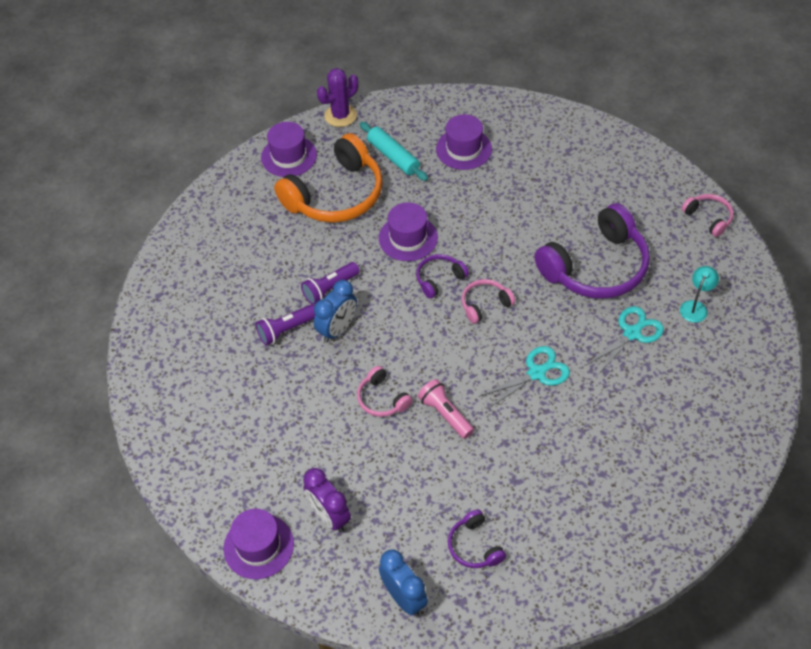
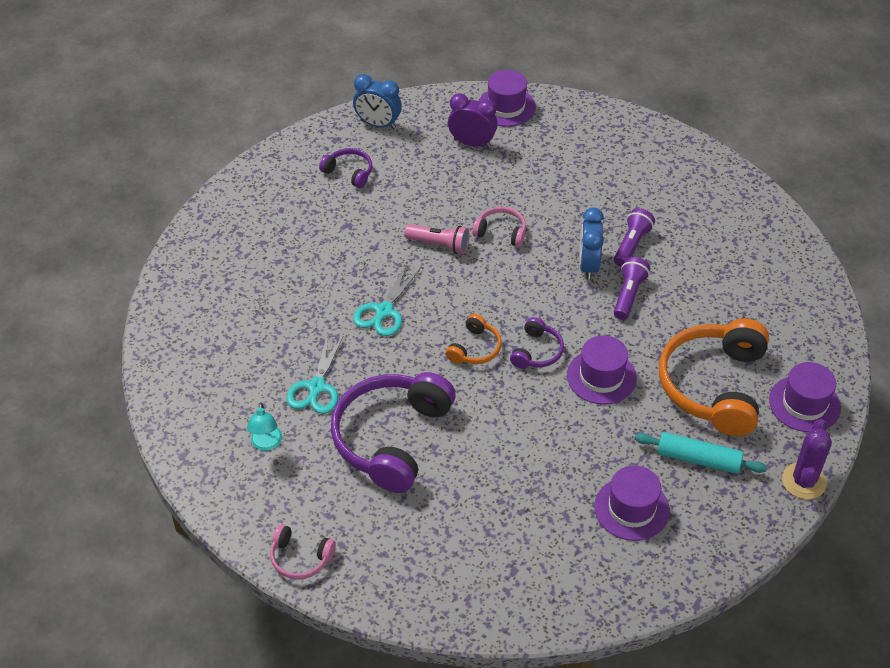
camera: 145 degrees right, 5 degrees down
(485, 304) = (475, 348): pink headphones -> orange headphones

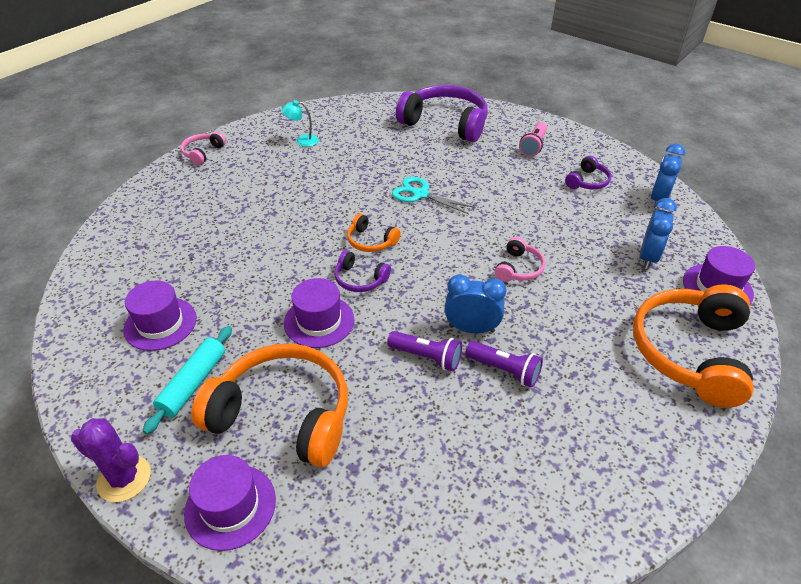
camera: 95 degrees right, 5 degrees down
(316, 388) = (347, 161): turquoise scissors -> none
(391, 438) = (289, 193): purple headphones -> purple headphones (445, 123)
(439, 245) = (499, 228): pink flashlight -> pink flashlight (533, 146)
(472, 143) = (648, 257): purple clock -> blue clock
(586, 135) = (689, 352): none -> orange headphones

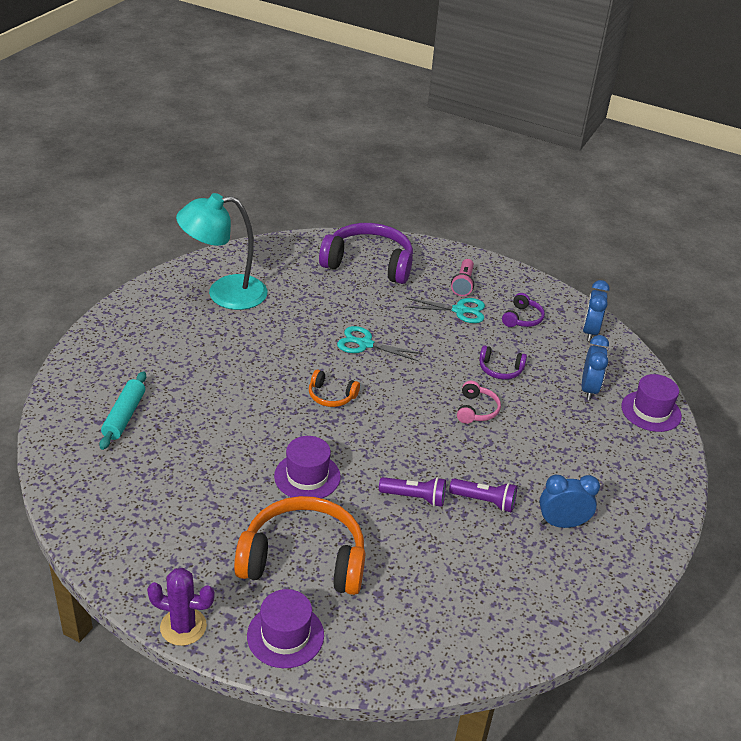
camera: 15 degrees left, 5 degrees down
(160, 324) = (156, 494): purple hat -> none
(193, 383) = (211, 543): turquoise rolling pin -> turquoise rolling pin (124, 416)
(203, 153) = (121, 315): pink headphones -> none
(302, 141) = (224, 293): turquoise lamp -> turquoise lamp, size x2.45
(360, 279) = (332, 434): purple headphones -> purple headphones (500, 369)
(471, 329) = (447, 469): blue clock -> blue clock (562, 524)
(524, 170) = (460, 310): none -> turquoise scissors
(689, 352) = (634, 469): orange headphones -> none

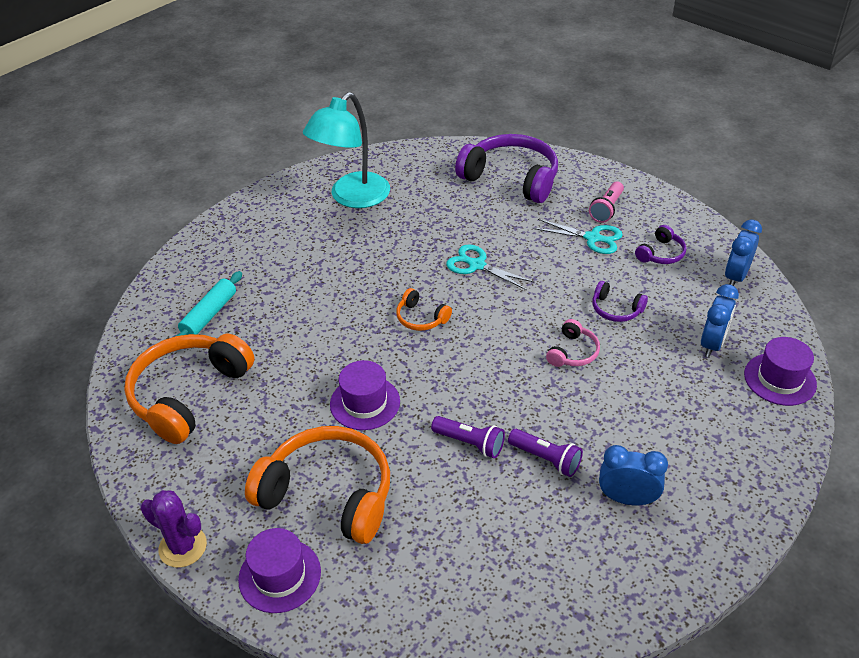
camera: 20 degrees right, 5 degrees up
(133, 491) = (188, 394): none -> orange headphones
(224, 293) = (352, 198): turquoise lamp -> turquoise lamp turned 60 degrees counterclockwise

